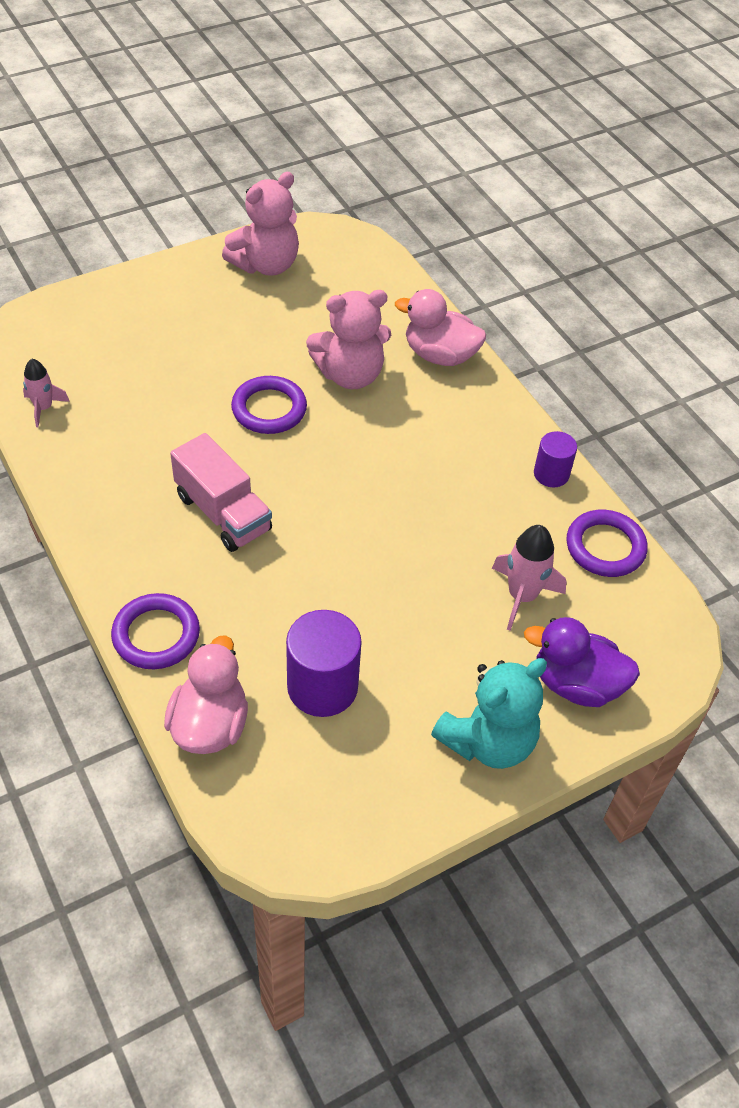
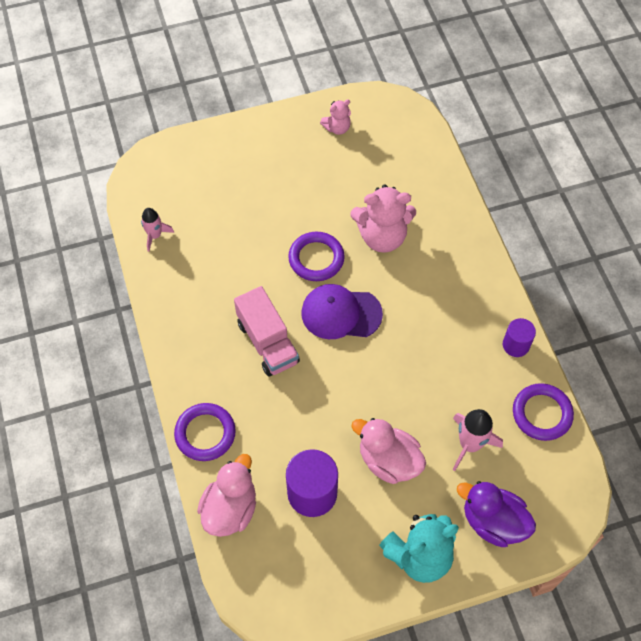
camera: 15 degrees right, 10 degrees up
(266, 264) = (337, 128): pink teddy bear -> pink teddy bear, size x0.53
(315, 467) = (341, 313): none -> purple cap
(440, 355) = (454, 228): pink duck -> pink duck (388, 460)

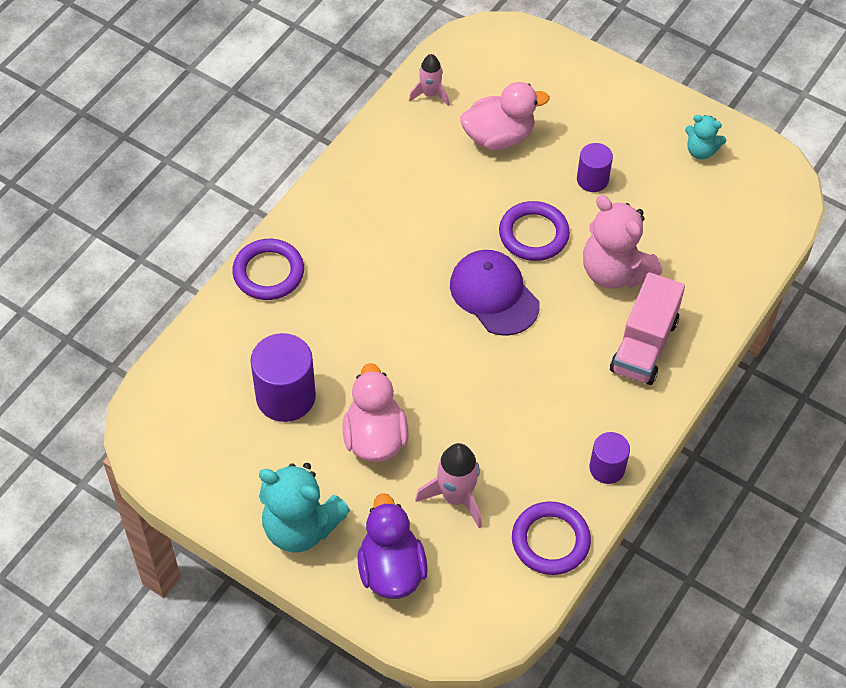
camera: 50 degrees right, 5 degrees down
(230, 509) = (213, 342): pink duck -> pink duck (499, 137)
(267, 342) = (405, 257): pink truck -> pink truck (644, 345)
(305, 197) = (592, 179): none -> purple cylinder
(337, 128) = (701, 151): pink teddy bear -> turquoise teddy bear

